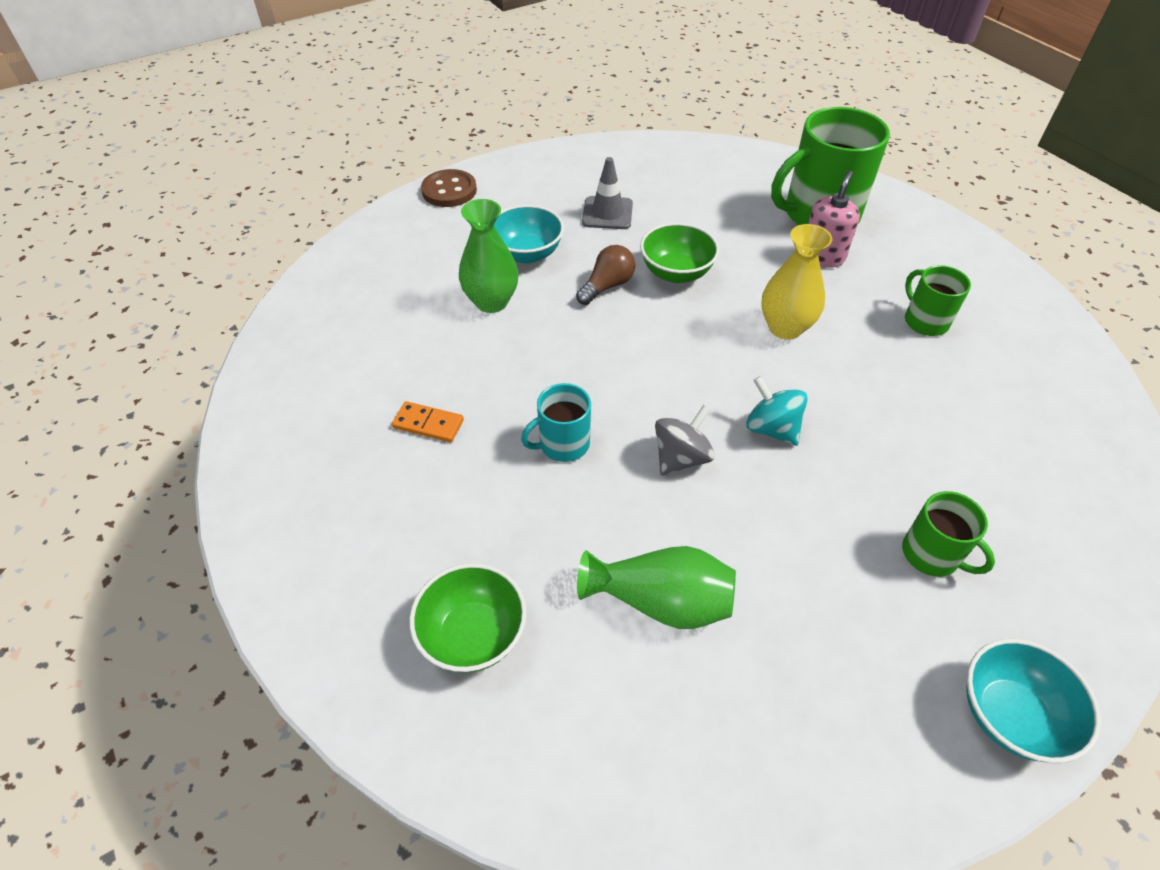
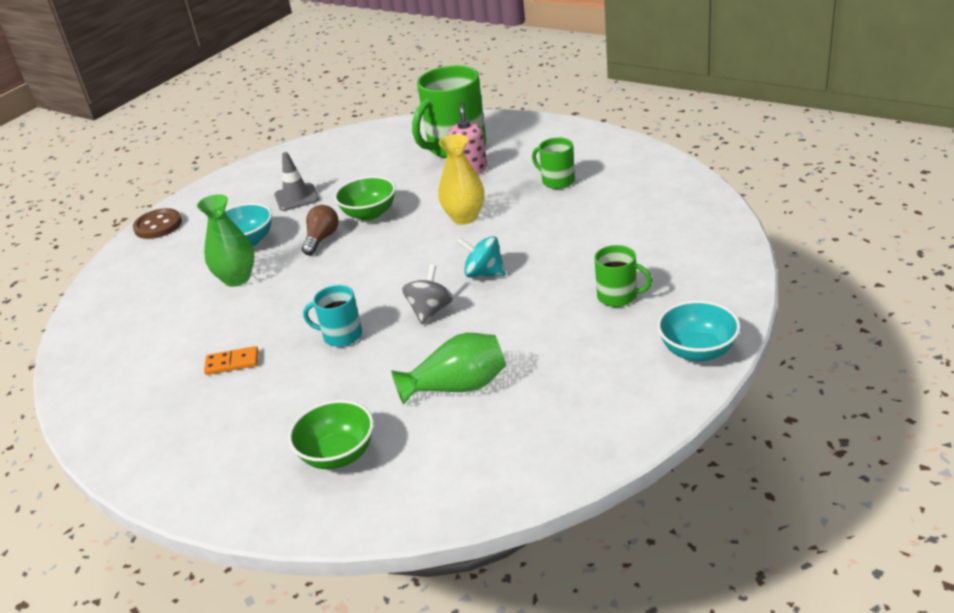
camera: 20 degrees left, 15 degrees down
(563, 444) = (341, 335): turquoise mug -> turquoise mug turned 60 degrees clockwise

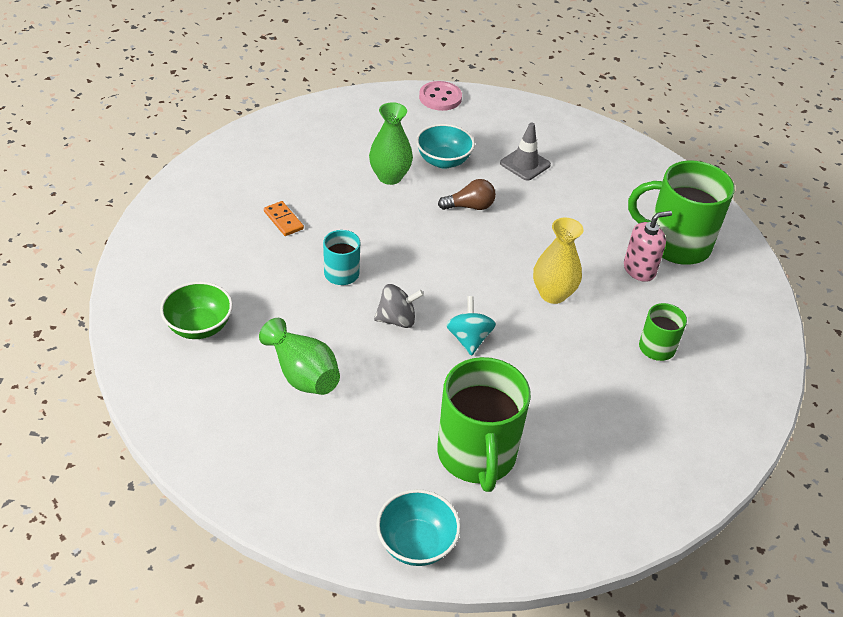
camera: 55 degrees right, 10 degrees up
(158, 226) = (440, 98): brown button -> pink button
(369, 214) = (524, 223): green bowl -> none
(618, 296) = (477, 455): green mug -> green mug, size x1.95

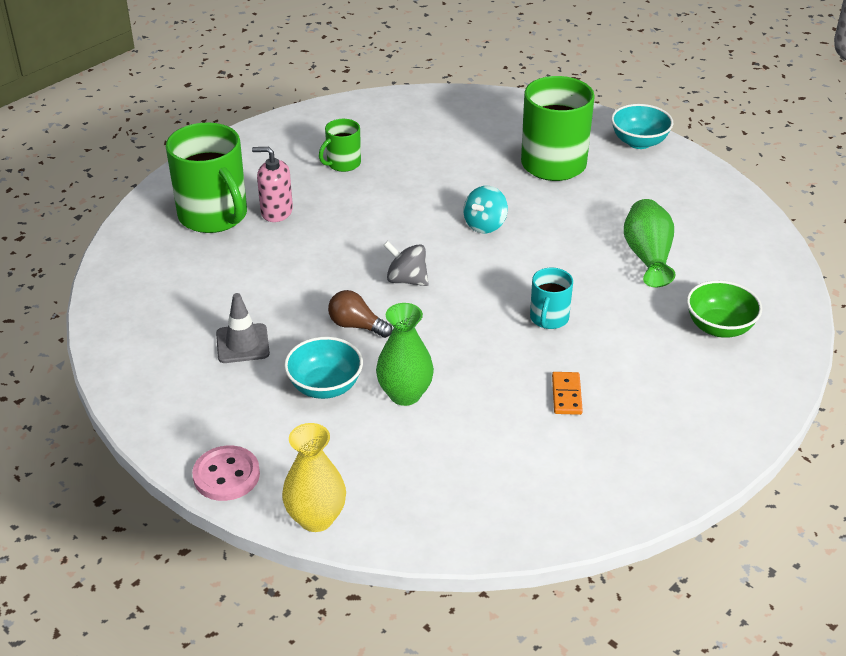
camera: 140 degrees left, 5 degrees down
(397, 319) = (532, 261): grey spinning top -> grey spinning top (406, 280)
(553, 294) = (375, 225): yellow vase -> yellow vase (316, 518)

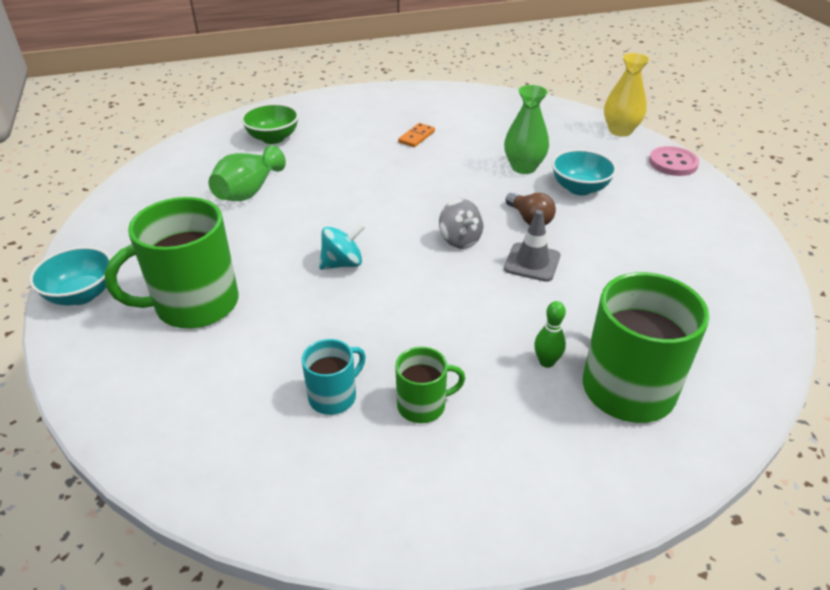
camera: 150 degrees left, 0 degrees up
(242, 344) = (636, 236): grey traffic cone -> grey traffic cone (532, 262)
(276, 212) = (546, 362): pink soap dispenser -> green bowling pin
(549, 318) = (377, 177): turquoise mug -> turquoise mug (334, 396)

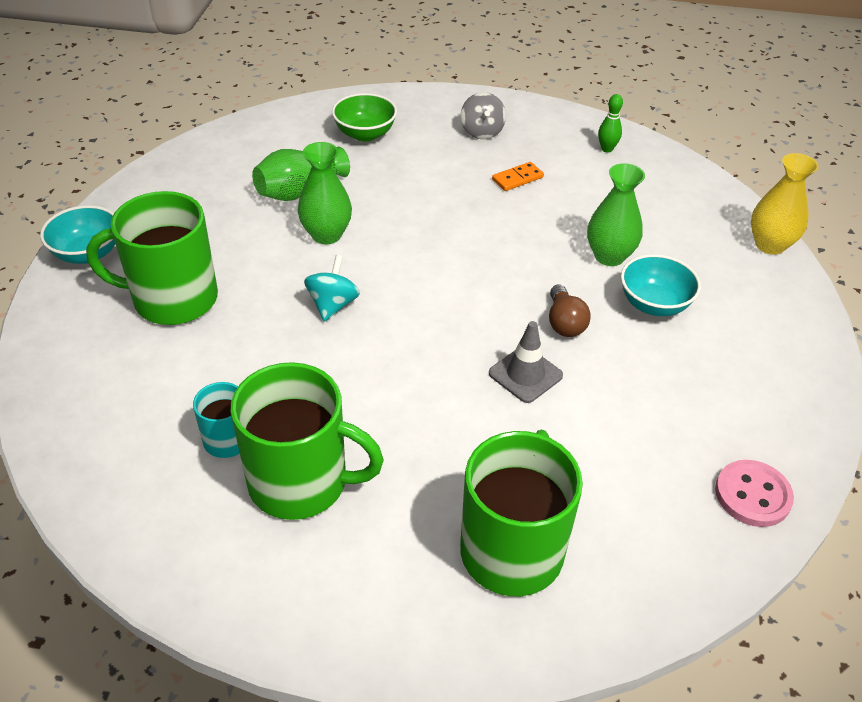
camera: 25 degrees right, 5 degrees up
(297, 215) = (326, 235): none -> green vase
(342, 263) = (333, 305): turquoise spinning top -> turquoise spinning top turned 75 degrees counterclockwise
(423, 405) = (301, 482): green mug -> green mug, size x1.95
(460, 240) = (469, 320): grey spinning top -> grey spinning top (482, 131)
(546, 362) = (452, 489): green bowling pin -> green bowling pin (607, 149)
(673, 163) = (800, 310): pink button -> pink button (752, 495)

